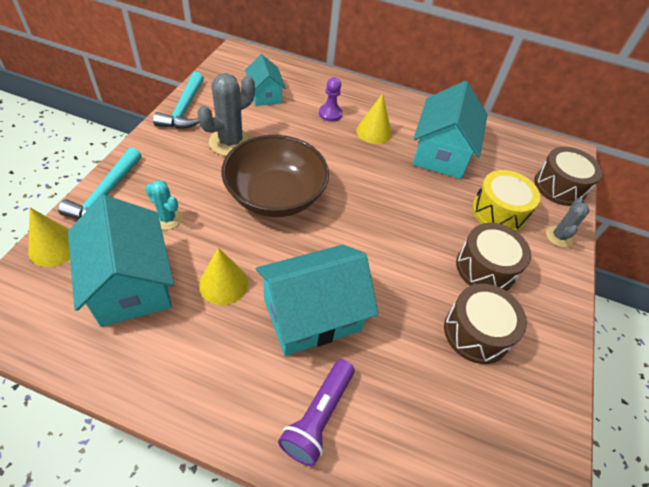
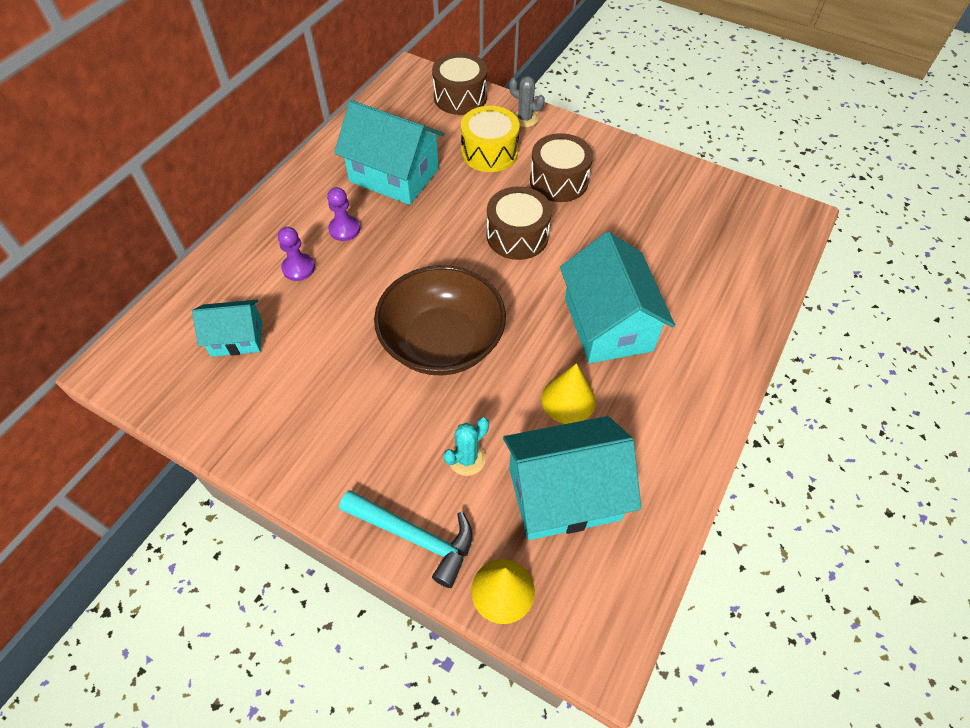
camera: 75 degrees left, 5 degrees up
(184, 109) = (246, 443): turquoise hammer -> none
(230, 142) = (334, 385): grey cactus -> none
(318, 416) = (710, 331): purple flashlight -> none
(374, 132) = (344, 229): yellow cone -> purple pawn
(476, 332) = (628, 205): brown drum -> brown drum (517, 236)

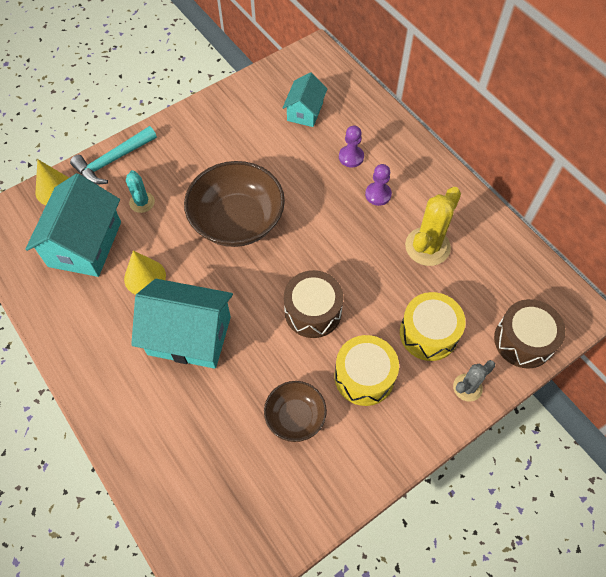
camera: 115 degrees right, 5 degrees up
(394, 175) = (427, 246): turquoise house -> yellow cactus
(559, 181) = (364, 376): brown drum -> yellow drum
(628, 213) = (295, 417): none -> brown bowl

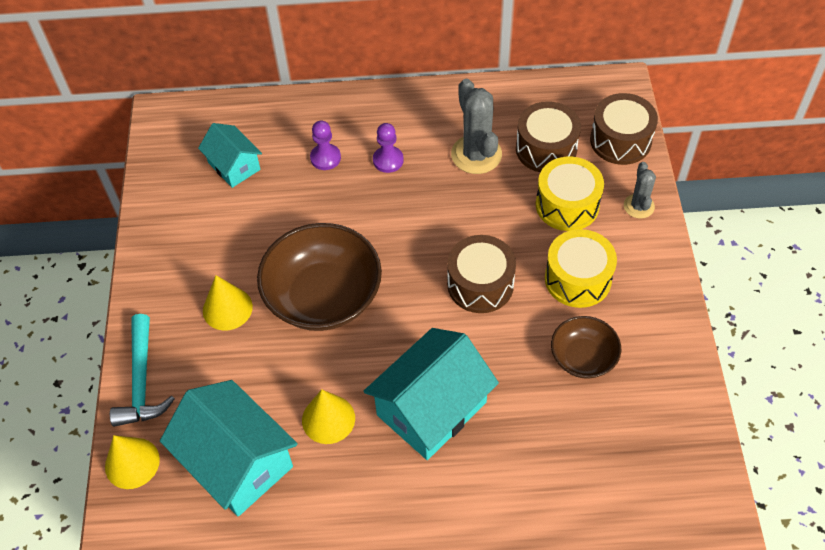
camera: 55 degrees left, 5 degrees down
(142, 202) = (226, 377): turquoise cactus -> none
(192, 173) = (227, 308): none -> yellow cone
(427, 246) = (476, 154): yellow cactus -> grey cactus
(471, 291) = (546, 149): none -> brown drum

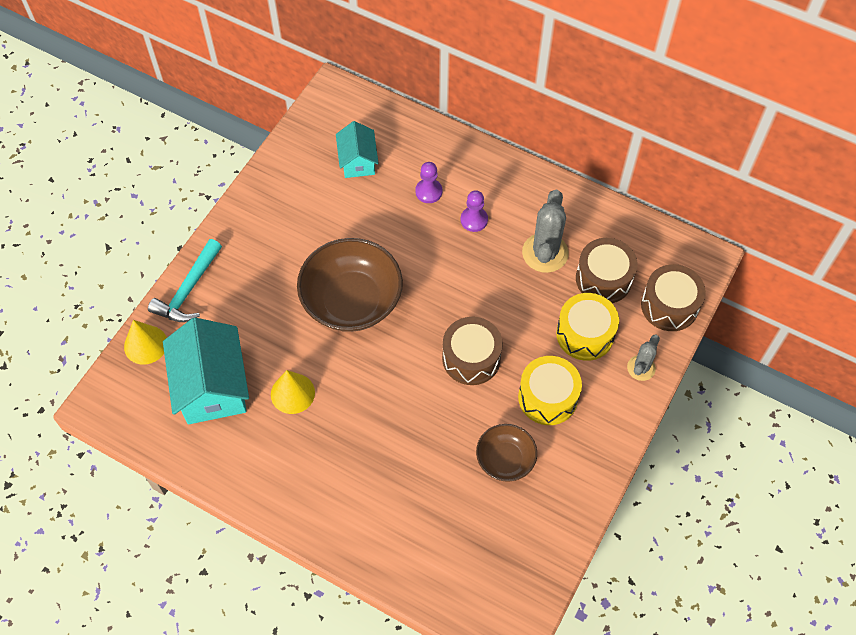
camera: 30 degrees right, 5 degrees up
(227, 308) = (279, 270): yellow cone -> none
(431, 408) = (368, 429): turquoise house -> none

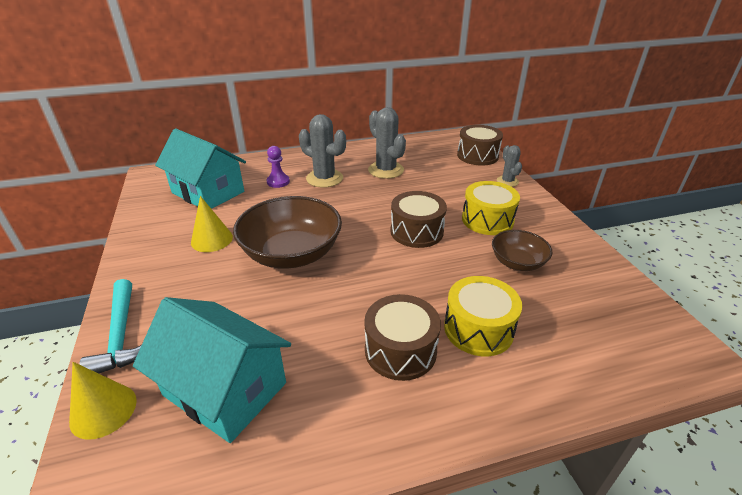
camera: 45 degrees left, 25 degrees down
(292, 393) = (314, 337): yellow cone -> yellow cone (212, 239)
(358, 161) = (208, 192): turquoise house -> turquoise house, size x1.73
(474, 220) = (324, 178): purple pawn -> grey cactus
(585, 334) = (459, 186): yellow drum -> yellow drum (478, 329)
(603, 279) = (431, 163): brown drum -> brown drum (400, 350)

